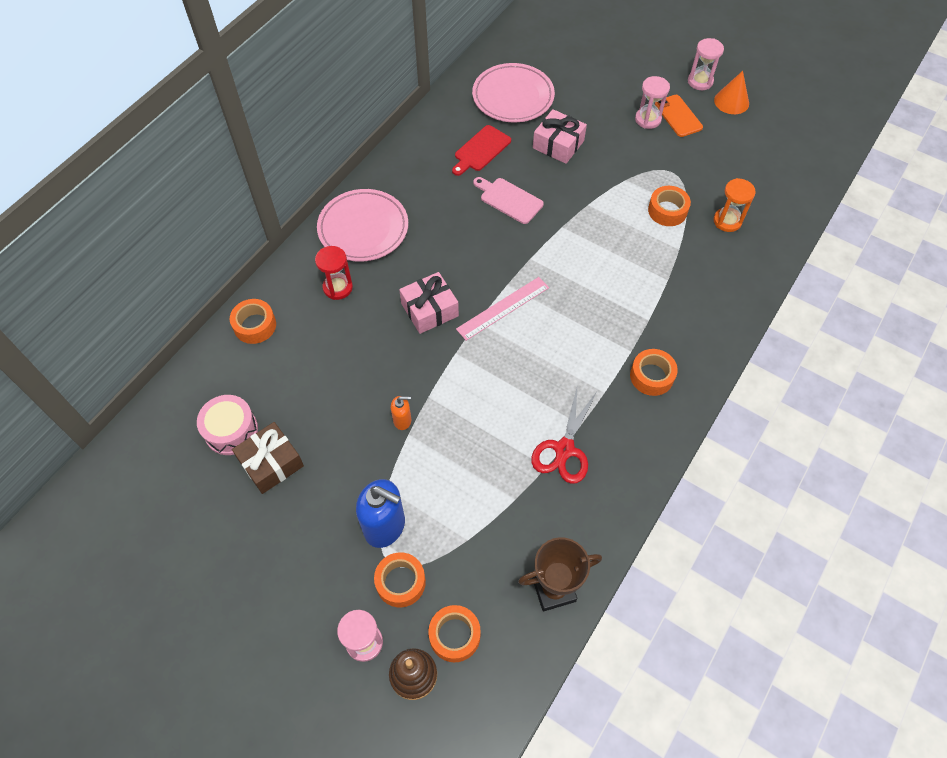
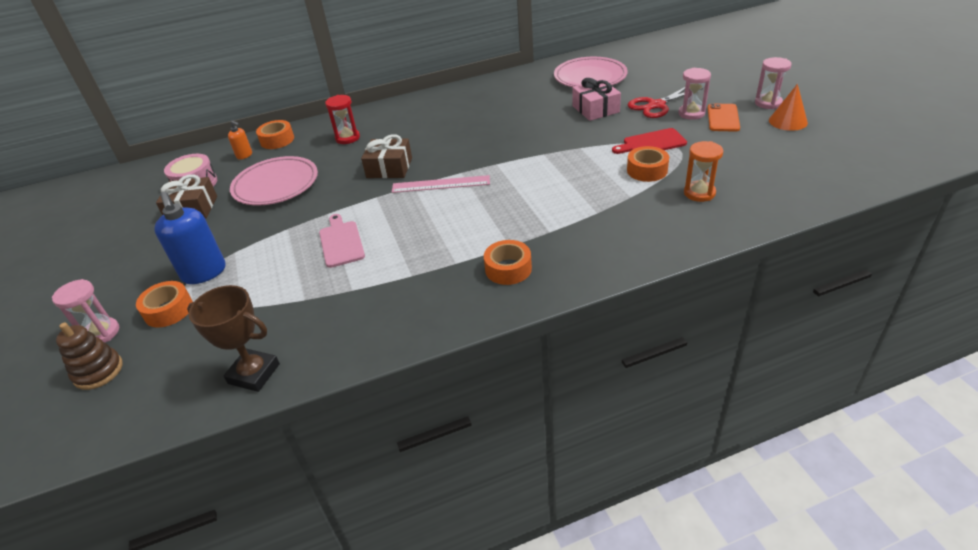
camera: 40 degrees right, 20 degrees down
(363, 228) = (401, 115): pink plate -> pink plate (276, 185)
(402, 420) = (293, 219): orange soap dispenser -> orange soap dispenser (244, 155)
(429, 310) = (389, 168): pink gift -> brown gift
(454, 635) = (154, 363): orange tape -> none
(481, 150) = (531, 98): red cutting board -> red cutting board (651, 143)
(509, 199) = (520, 128): pink cutting board -> pink cutting board (341, 242)
(564, 449) = (379, 285): red scissors -> red scissors (656, 105)

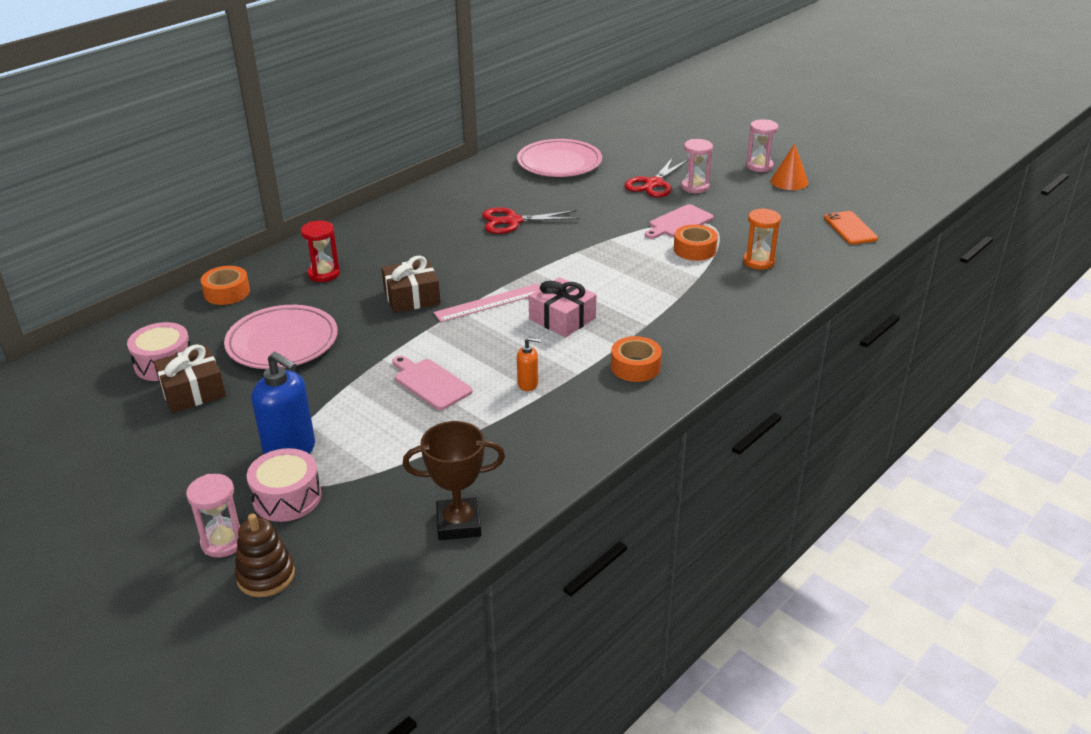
camera: 30 degrees left, 5 degrees down
(168, 310) = (287, 497): orange tape -> pink drum
(244, 155) = (199, 318): orange soap dispenser -> orange soap dispenser (528, 384)
(514, 119) = (512, 221): none -> red scissors
(595, 109) = (594, 197): pink gift -> pink gift (562, 318)
(651, 143) = (678, 222): red cutting board -> pink cutting board
(723, 118) = (728, 187): orange phone -> orange phone (850, 228)

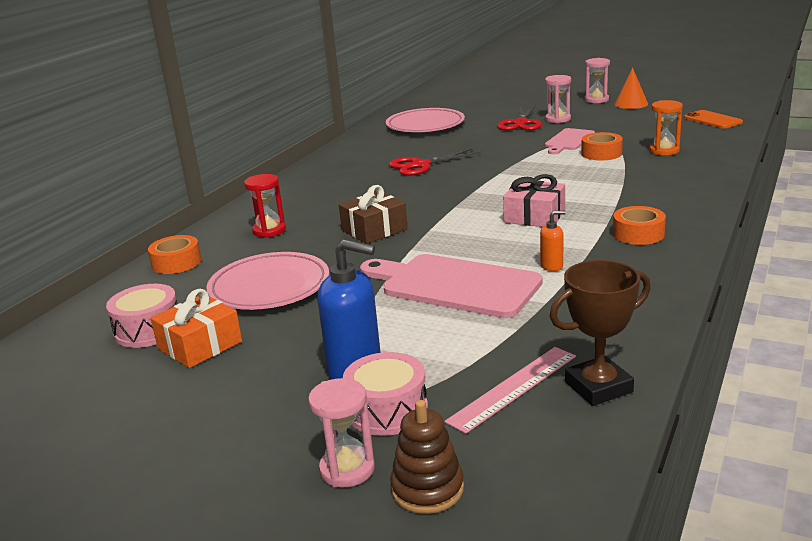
camera: 15 degrees left, 10 degrees down
(193, 391) = (200, 345): brown gift -> orange gift
(430, 383) = (454, 285): pink cutting board -> pink cutting board, size x1.77
(490, 302) = (454, 219): pink ruler -> pink ruler (513, 388)

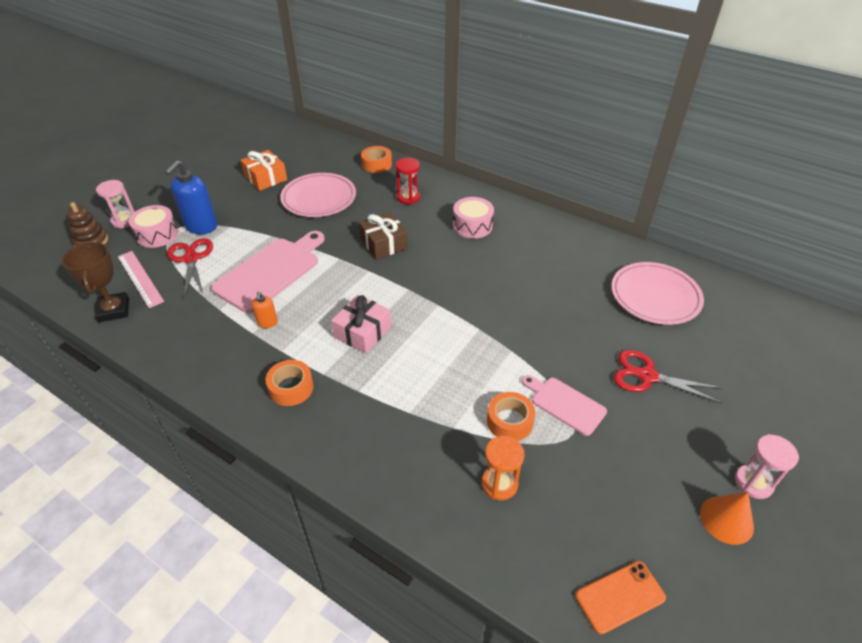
camera: 95 degrees right, 20 degrees up
(148, 330) = (294, 161): pink drum -> pink drum (472, 226)
(420, 165) = (521, 280): red scissors -> red scissors (191, 258)
(558, 119) = (658, 415): pink hourglass -> none

